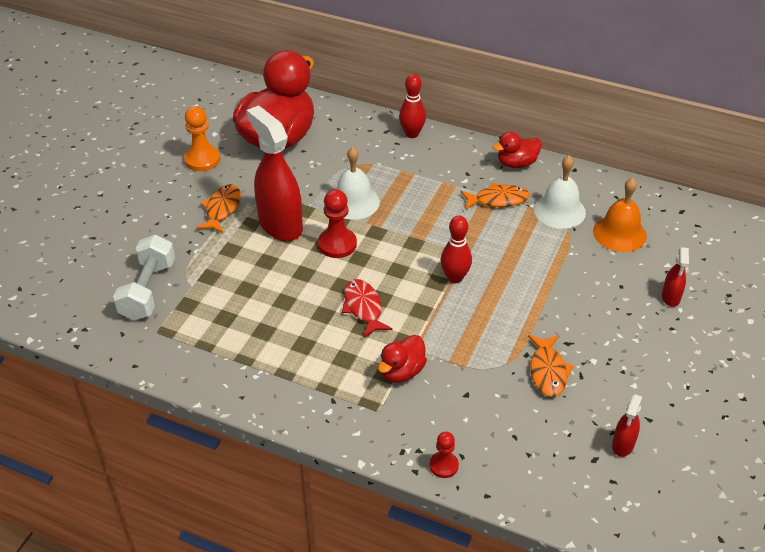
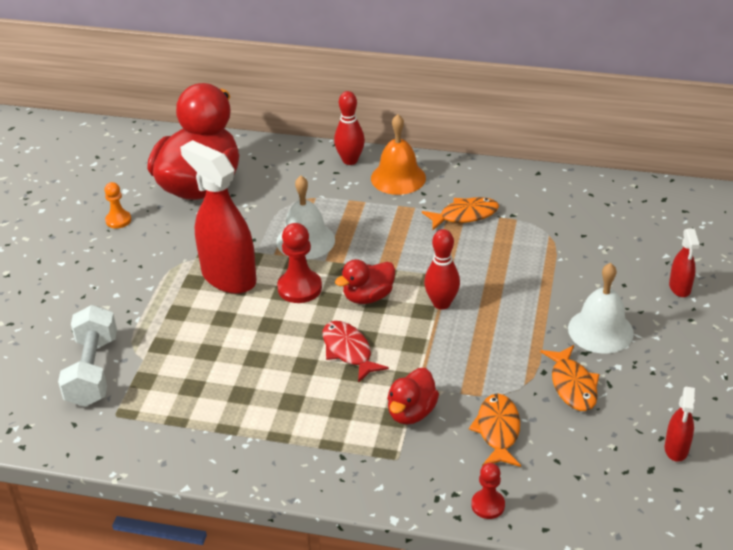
camera: 10 degrees left, 5 degrees down
(202, 160) = (118, 220): orange pawn -> orange pawn, size x0.62
(222, 209) = (156, 270): orange fish -> orange fish (498, 430)
(516, 163) = (474, 175): red duck -> red duck (368, 297)
(559, 210) = (535, 217): white bell -> white bell (600, 330)
(619, 233) = (606, 231): orange bell -> orange bell (398, 178)

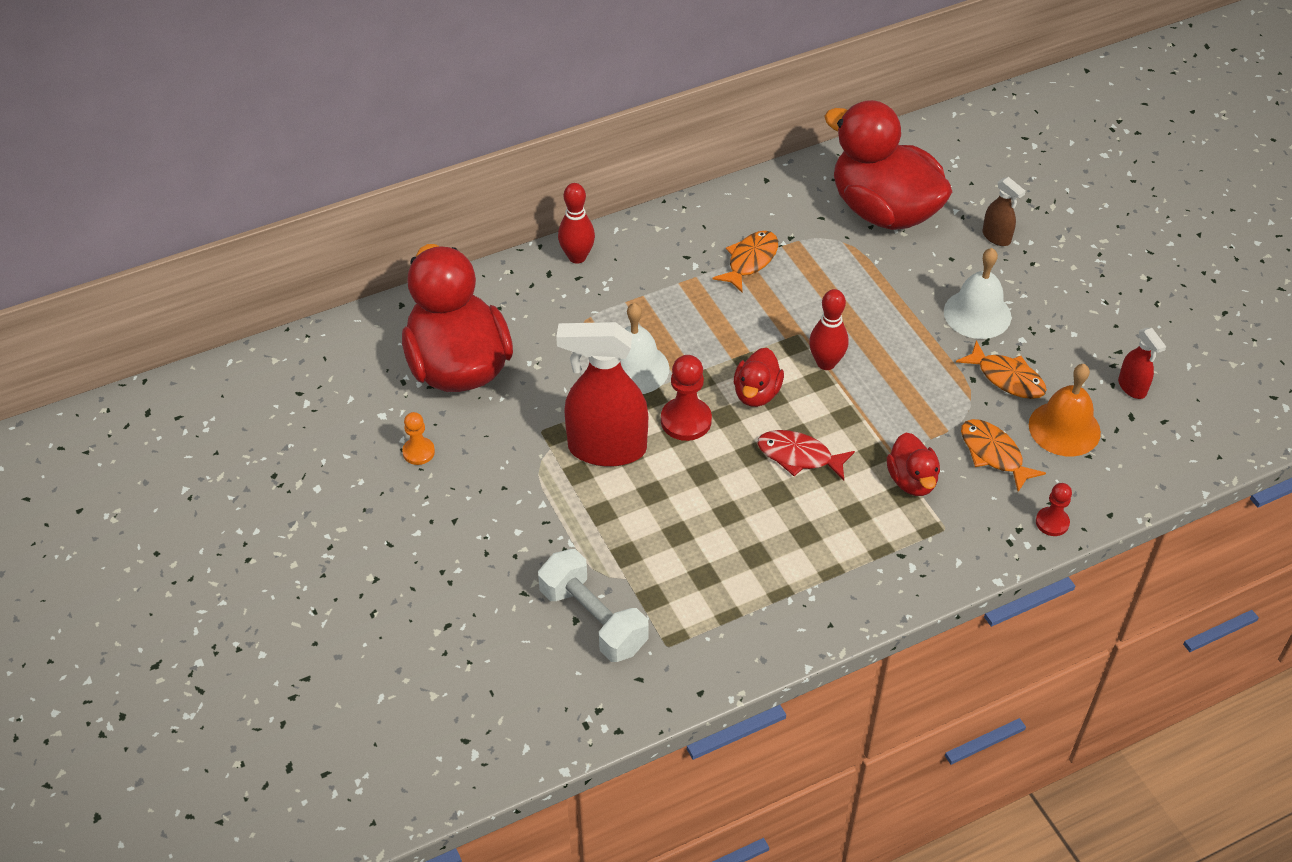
camera: 40 degrees left, 10 degrees up
(398, 178) = (645, 252): orange bell -> orange bell (1064, 428)
(605, 230) = (883, 211): none -> red duck
(680, 288) = (996, 237): red spray bottle -> brown spray bottle

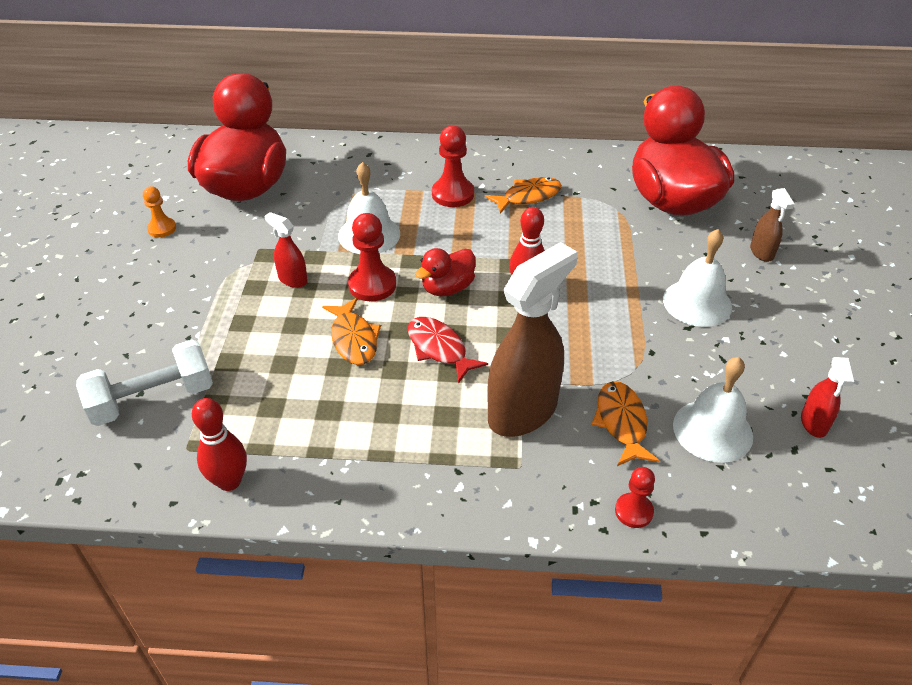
camera: 30 degrees right, 5 degrees down
(577, 257) = (399, 151): red bowling pin -> red bowling pin (229, 481)
(593, 620) = (153, 399): white dumbbell -> white dumbbell turned 75 degrees clockwise
(606, 448) = (292, 279): red spray bottle -> red spray bottle, size x0.47
(676, 288) = (453, 194): none -> red pawn
(912, 480) = (523, 411): red duck -> brown spray bottle
(1007, 378) = (686, 364): orange fish -> orange fish (353, 339)
(1064, 428) = (712, 430): orange bell -> white bell

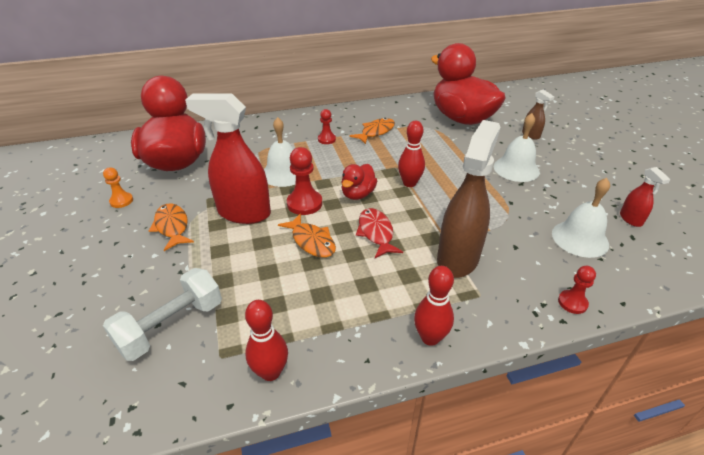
camera: 20 degrees left, 5 degrees down
(292, 279) = (244, 213): red spray bottle -> red spray bottle, size x2.13
(424, 498) = (430, 337): none -> red bowling pin
(439, 349) = (376, 233): red fish -> red fish turned 45 degrees clockwise
(453, 194) = (326, 139): red pawn -> red pawn, size x0.62
(621, 422) = (524, 248): orange fish -> orange fish (172, 226)

